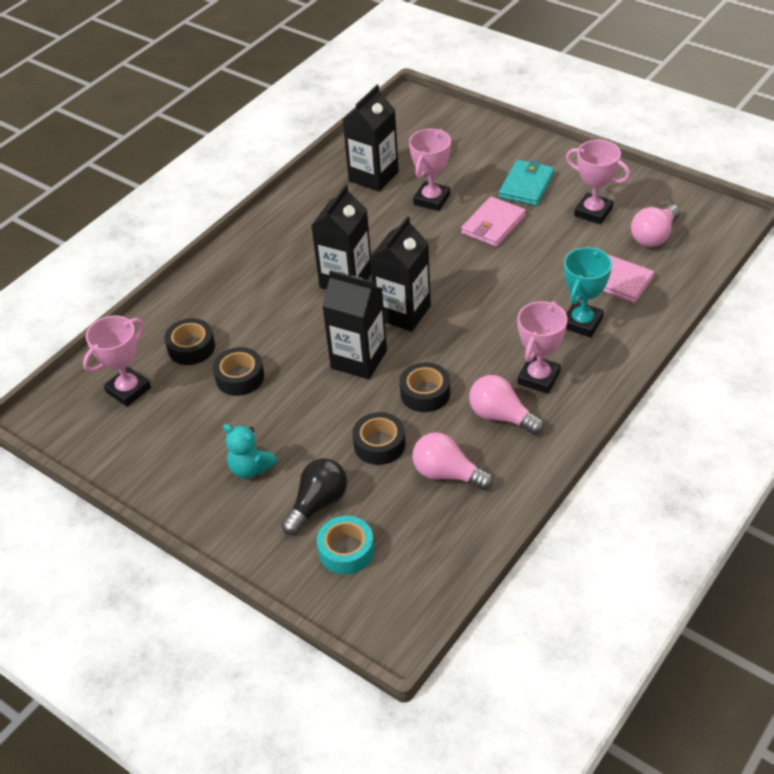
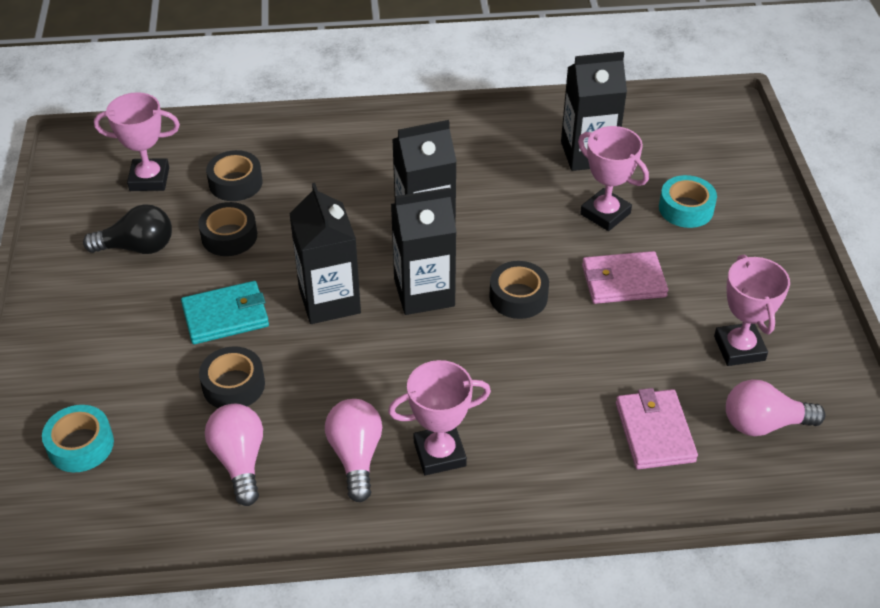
camera: 45 degrees right, 0 degrees up
(250, 468) = (126, 314): turquoise teddy bear -> none
(318, 504) = (121, 388): black light bulb -> black light bulb (137, 247)
(425, 393) = (331, 377): black tape -> black tape (518, 297)
(432, 199) = (605, 214): pink trophy -> pink trophy turned 60 degrees clockwise
(467, 166) = (686, 208): none -> turquoise tape
(526, 185) = (713, 270): turquoise wallet -> turquoise wallet (226, 316)
(582, 323) = (558, 441): turquoise trophy -> none

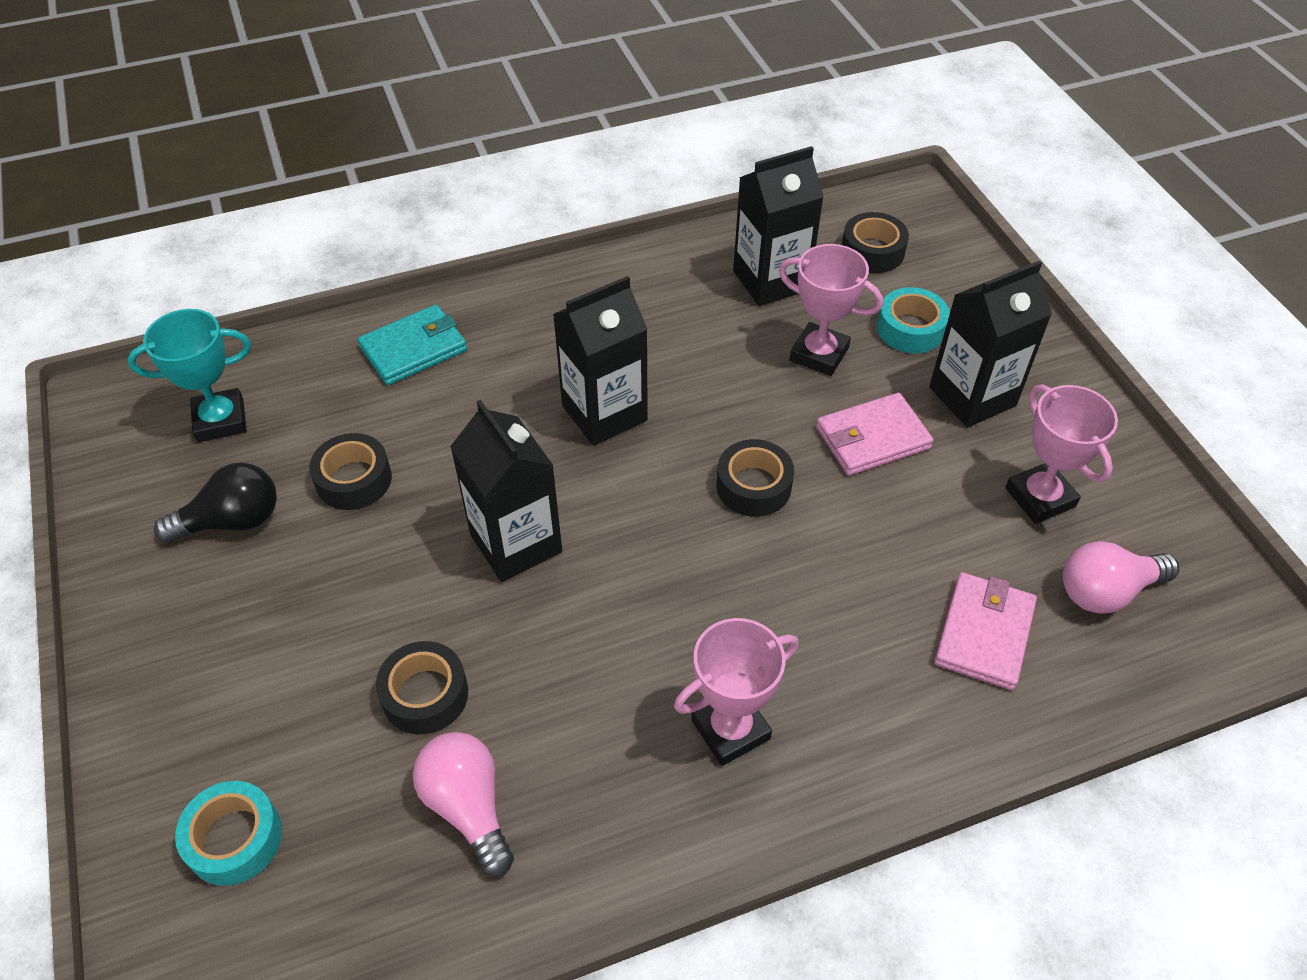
camera: 15 degrees left, 5 degrees up
(149, 179) = (220, 420): pink trophy -> turquoise trophy
(226, 316) = (383, 595): turquoise wallet -> turquoise wallet (414, 349)
(235, 183) = (340, 403): black tape -> black tape (872, 251)
(356, 456) = (623, 760): pink light bulb -> none
(424, 292) = (634, 505): black carton -> black carton (972, 396)
(654, 432) = (984, 633): pink wallet -> pink wallet turned 45 degrees clockwise

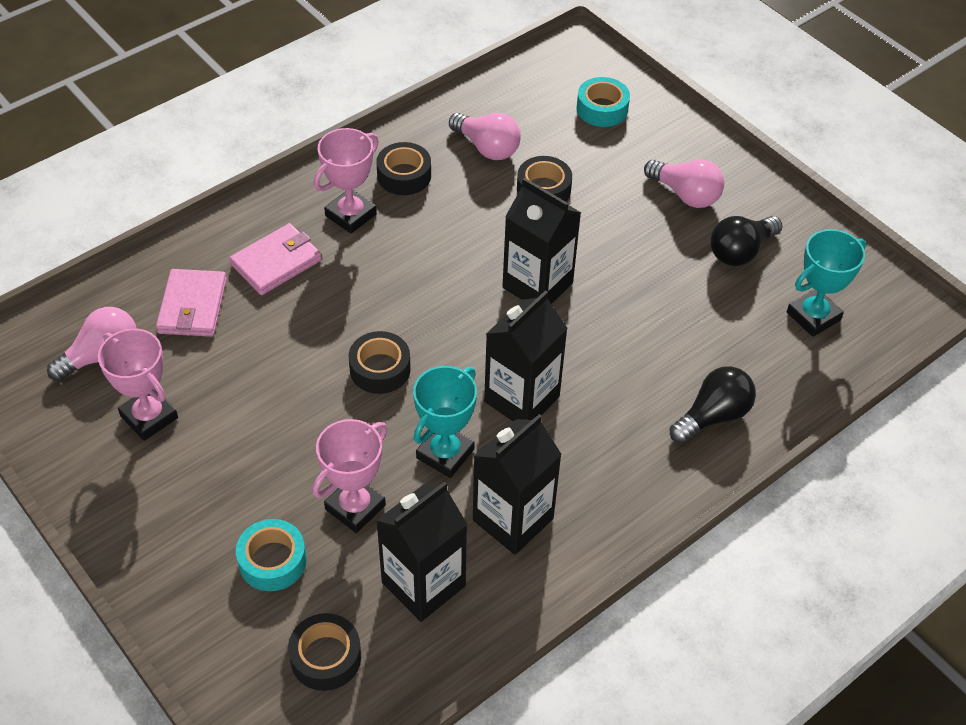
camera: 160 degrees right, 0 degrees up
(232, 627) = (685, 194): none -> pink light bulb
(354, 480) = (680, 299): black tape -> black tape (404, 175)
(414, 349) = (713, 416): turquoise wallet -> black light bulb
(710, 380) = (445, 454): none -> turquoise trophy
(819, 354) = (355, 507): pink trophy -> pink trophy turned 60 degrees counterclockwise
(872, 438) = (292, 434): pink wallet -> pink wallet (276, 262)
(972, 396) = (208, 499): black carton -> black carton (513, 519)

